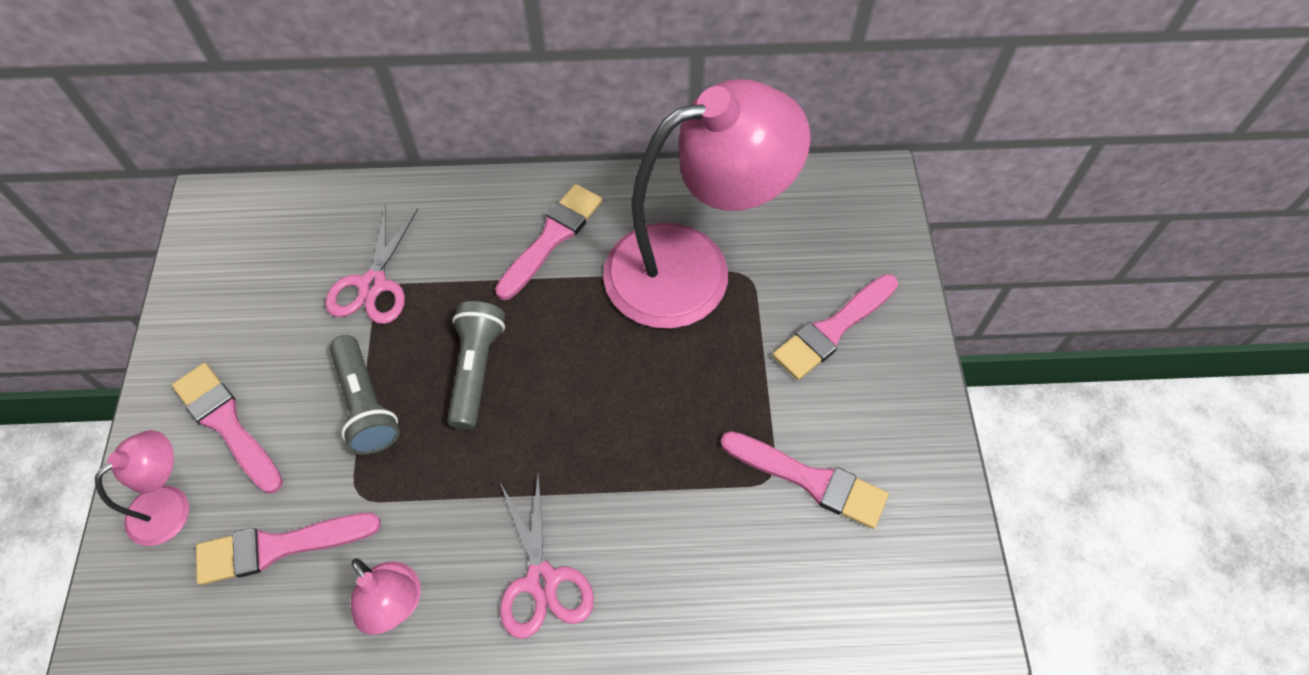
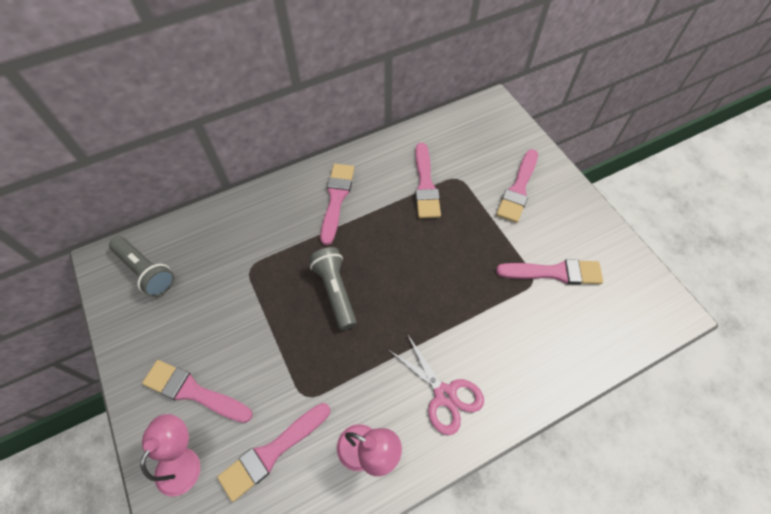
camera: 25 degrees left, 0 degrees up
(366, 405) = (279, 340): grey flashlight -> grey flashlight (146, 271)
(372, 285) = (242, 268): pink scissors -> none
(692, 267) = (425, 185): pink lamp -> pink brush

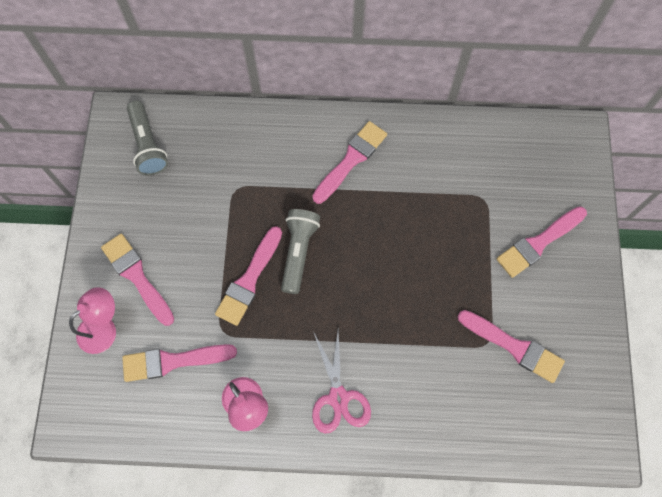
camera: 30 degrees right, 10 degrees up
(425, 185) = (446, 190): pink brush -> pink brush (249, 280)

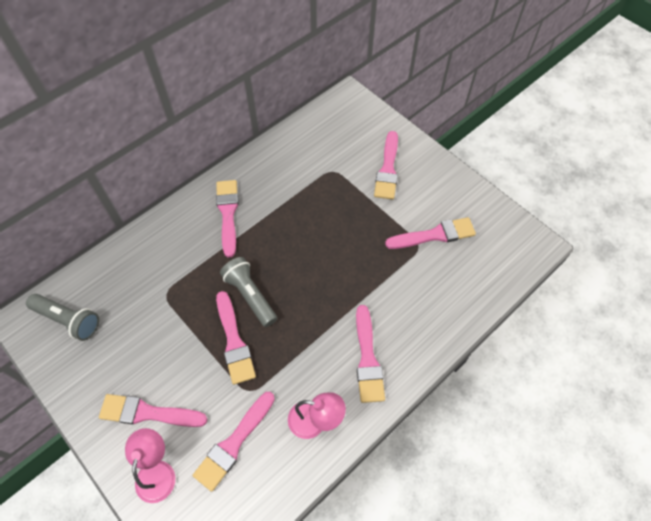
camera: 45 degrees left, 10 degrees down
(338, 398) = (367, 359): pink scissors -> pink brush

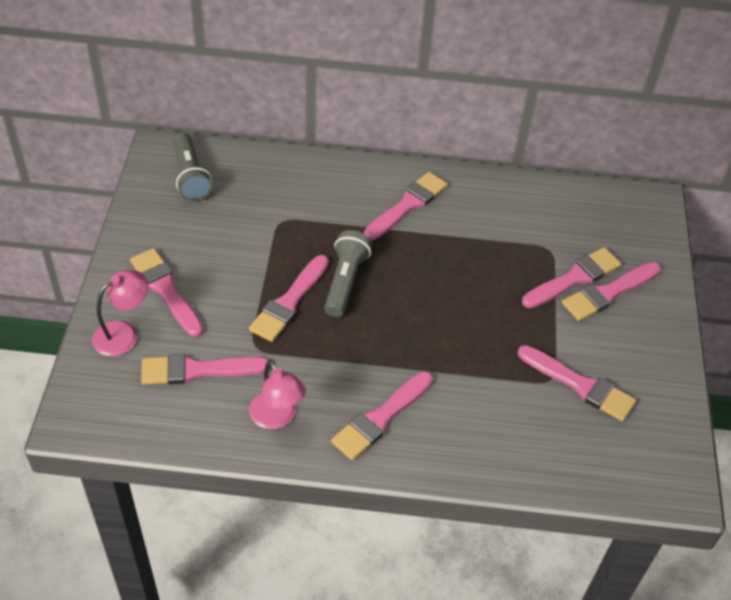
camera: 45 degrees right, 10 degrees down
(363, 176) = (574, 278): none -> pink brush

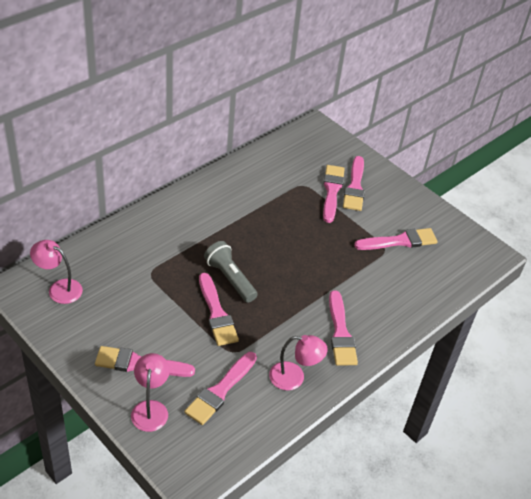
camera: 50 degrees left, 5 degrees down
(190, 176) = (59, 288): grey flashlight -> pink lamp
(407, 205) = (206, 213): pink brush -> none

